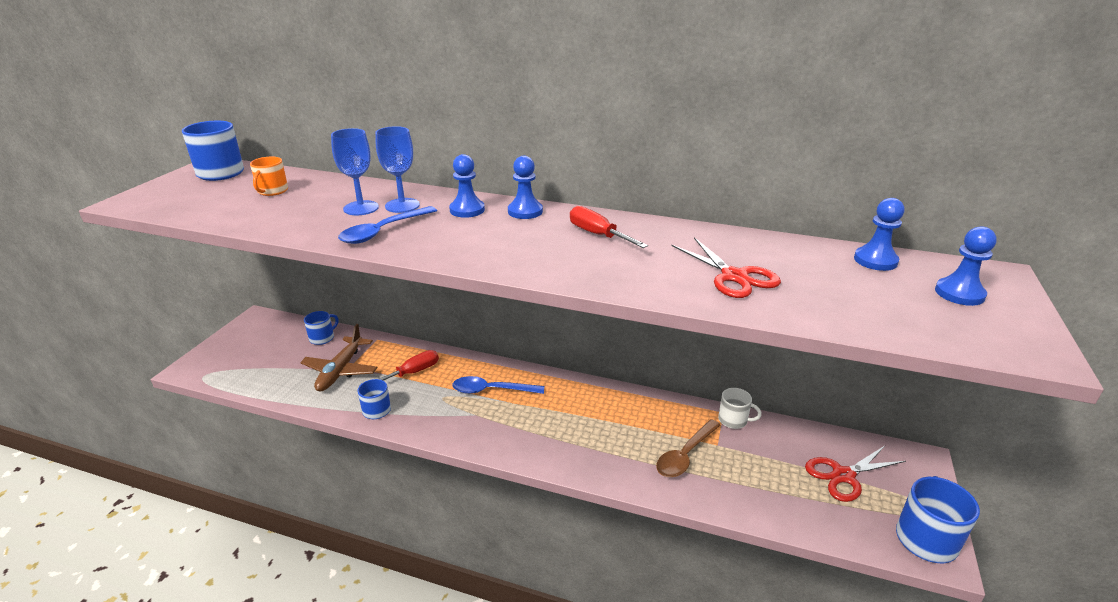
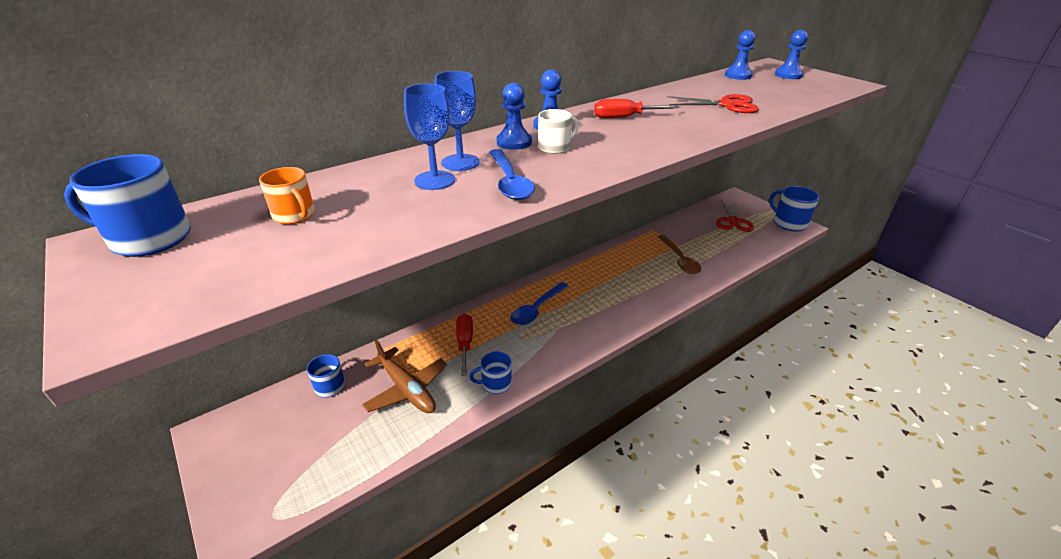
camera: 55 degrees left, 5 degrees up
(733, 420) = (662, 230): white mug -> white mug (555, 147)

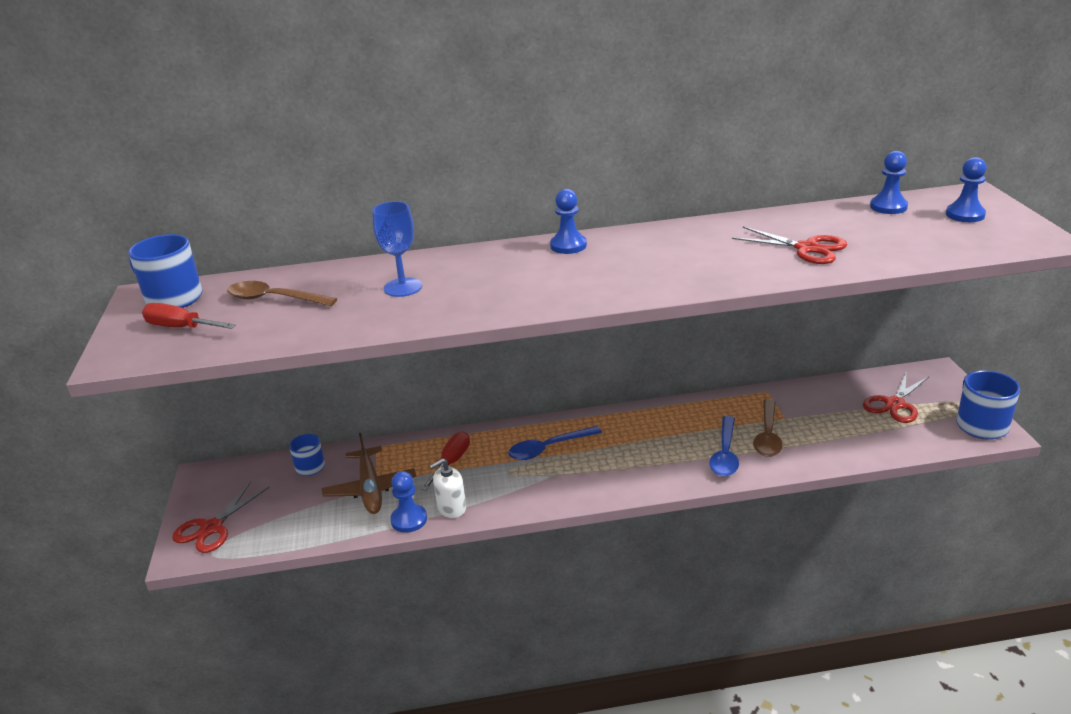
camera: 30 degrees right, 5 degrees down
(256, 487) = (211, 528): none -> red scissors
(294, 215) = (274, 299): orange mug -> brown spoon
(460, 162) = (441, 273): blue goblet -> none
(495, 384) = (451, 508): blue mug -> white soap dispenser
(509, 182) = (462, 301): blue spoon -> blue spoon (725, 454)
(514, 142) = (512, 259): blue pawn -> blue pawn (409, 520)
(555, 147) = (543, 272): white mug -> none
(624, 117) = (660, 247): red screwdriver -> red screwdriver (181, 327)

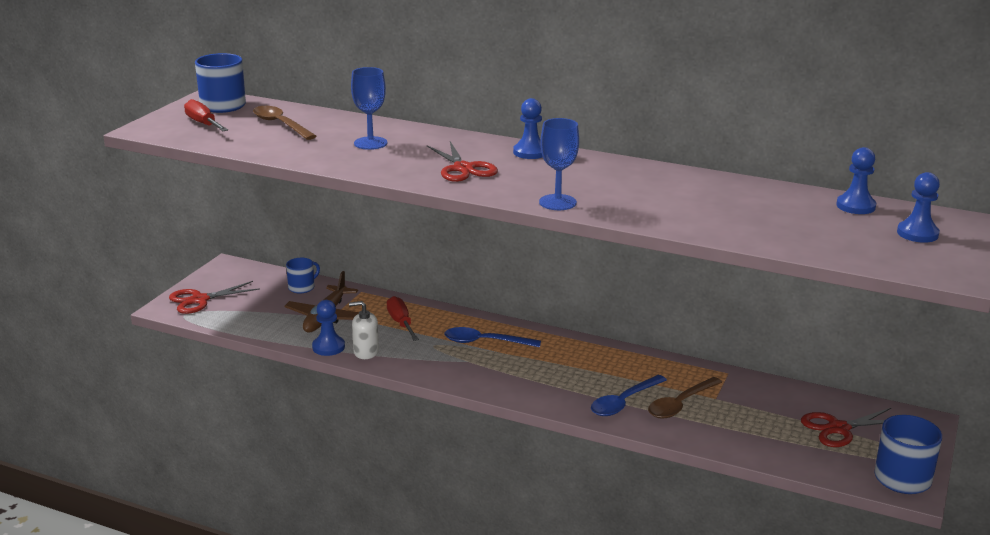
camera: 30 degrees right, 5 degrees down
(451, 462) = (401, 323): red screwdriver -> red screwdriver turned 75 degrees counterclockwise
(670, 286) = (557, 202): none -> blue goblet
(807, 248) = (717, 213): red scissors -> red scissors (463, 169)

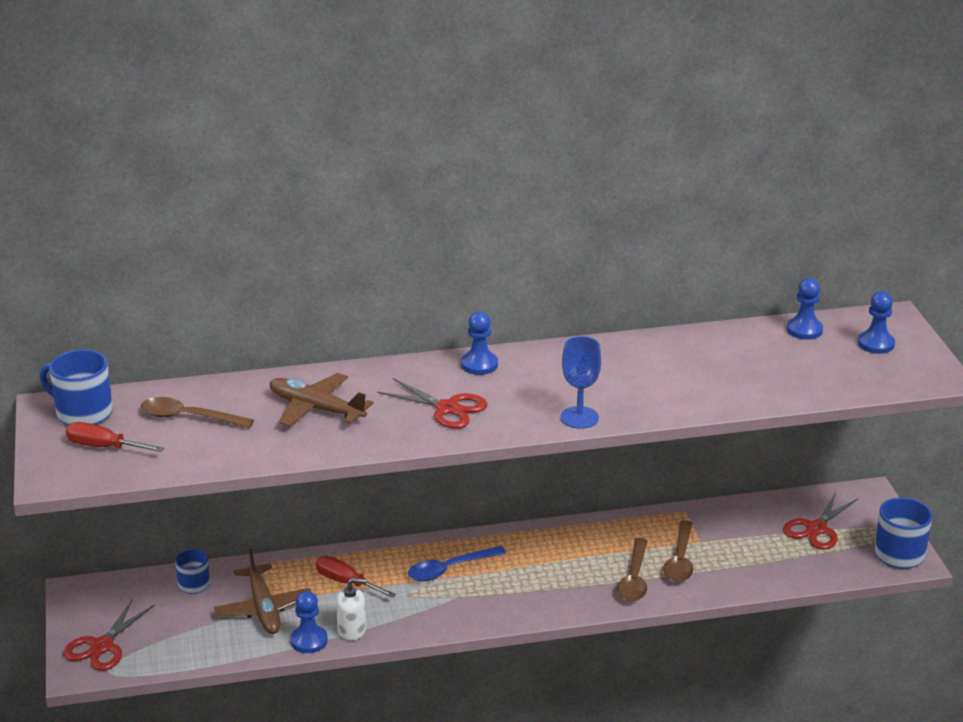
camera: 35 degrees left, 5 degrees up
(366, 352) = (352, 630): white soap dispenser -> white soap dispenser turned 150 degrees counterclockwise
(370, 143) = (316, 409): blue goblet -> brown plane
(624, 402) = (634, 579): blue spoon -> brown spoon

